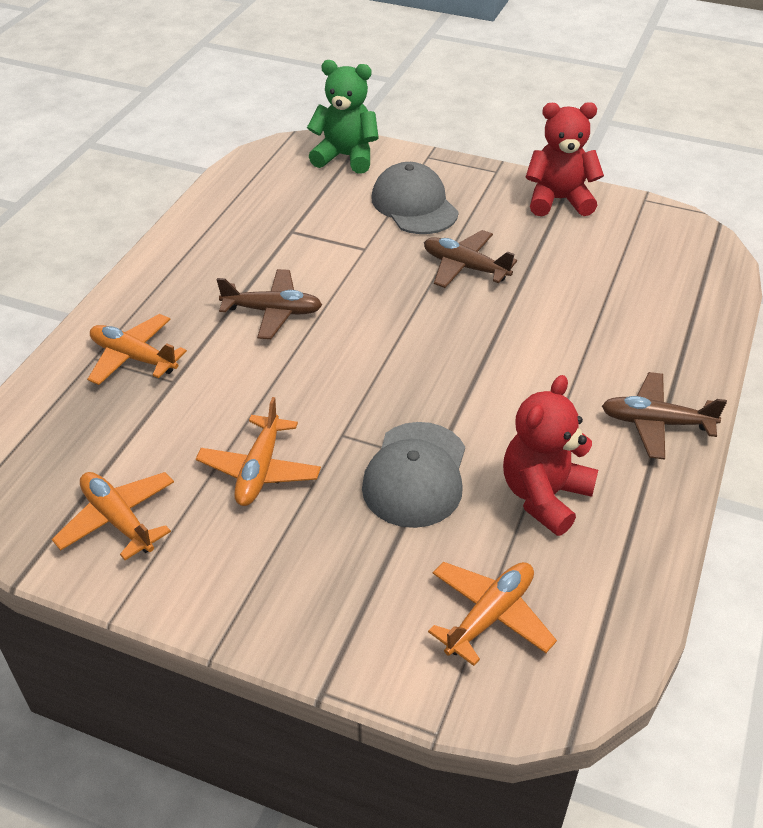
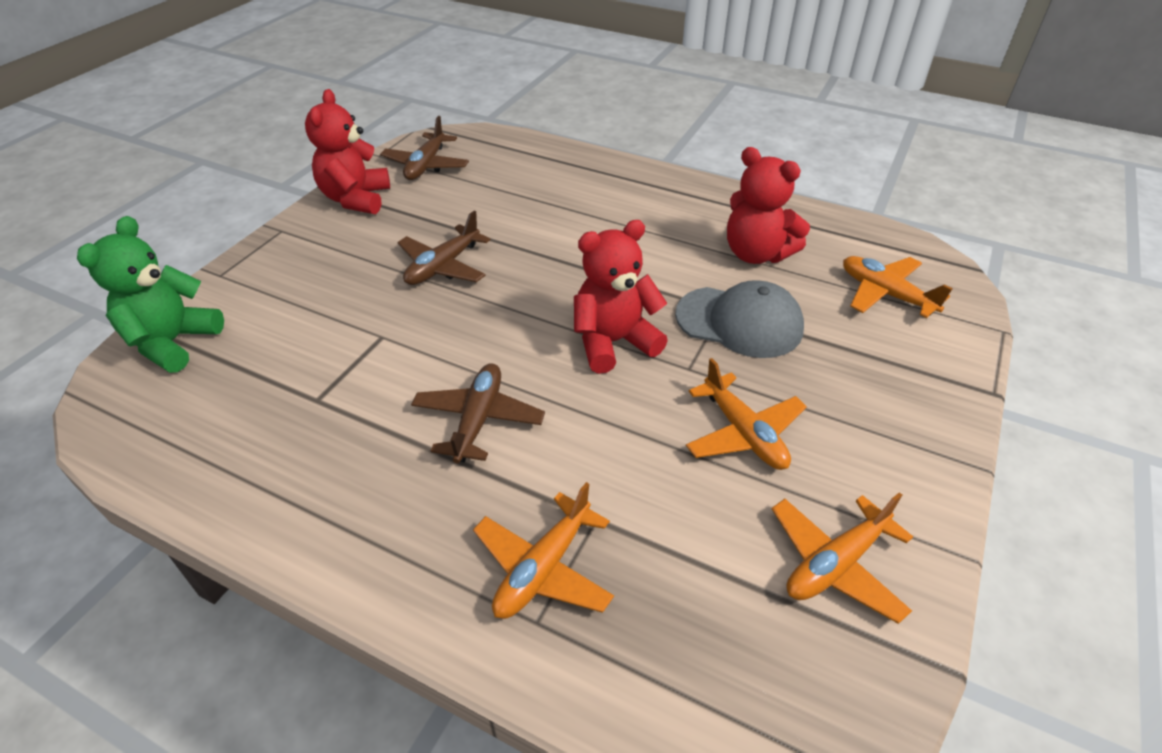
camera: 85 degrees left, 0 degrees up
(259, 470) = (743, 433): orange plane -> orange plane turned 45 degrees clockwise
(373, 383) = (613, 342): none -> red teddy bear
(414, 205) = (314, 292): grey cap -> none
(656, 423) = (672, 192): brown plane -> brown plane (426, 165)

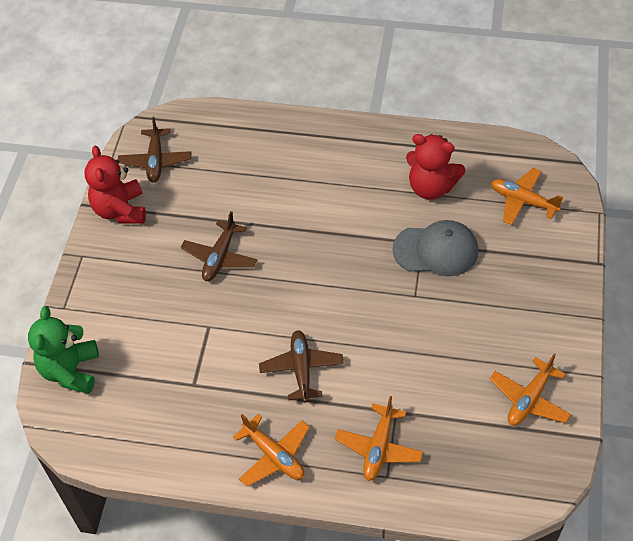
camera: 15 degrees left, 10 degrees up
(613, 342) = (361, 289): red teddy bear -> none
(743, 433) = (460, 333): orange plane -> orange plane (274, 455)

